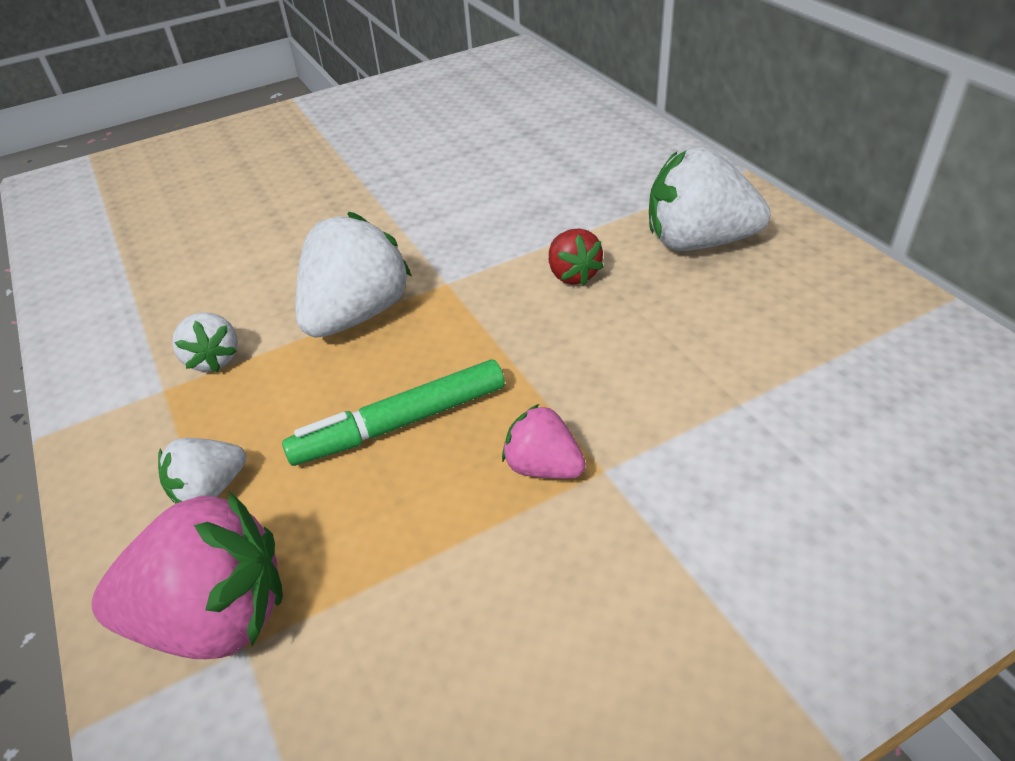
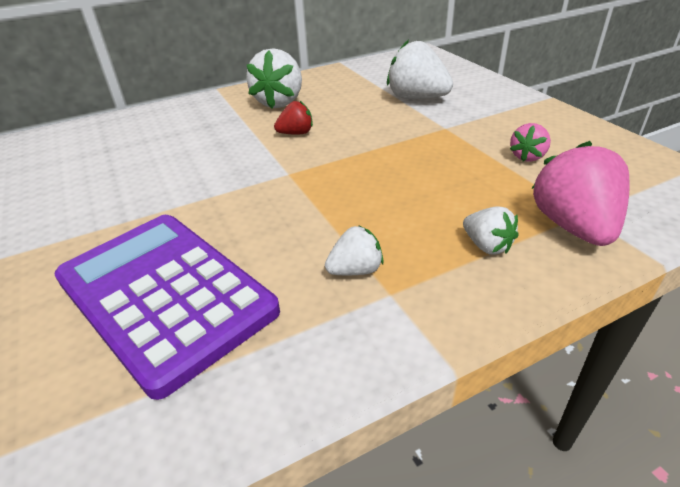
camera: 90 degrees left, 5 degrees down
(231, 235) = (165, 295): none -> purple calculator
(357, 314) = (315, 205): white strawberry -> white strawberry (416, 98)
(400, 423) = (420, 180): green marker -> none
(543, 467) = (446, 140): pink strawberry -> pink strawberry (527, 156)

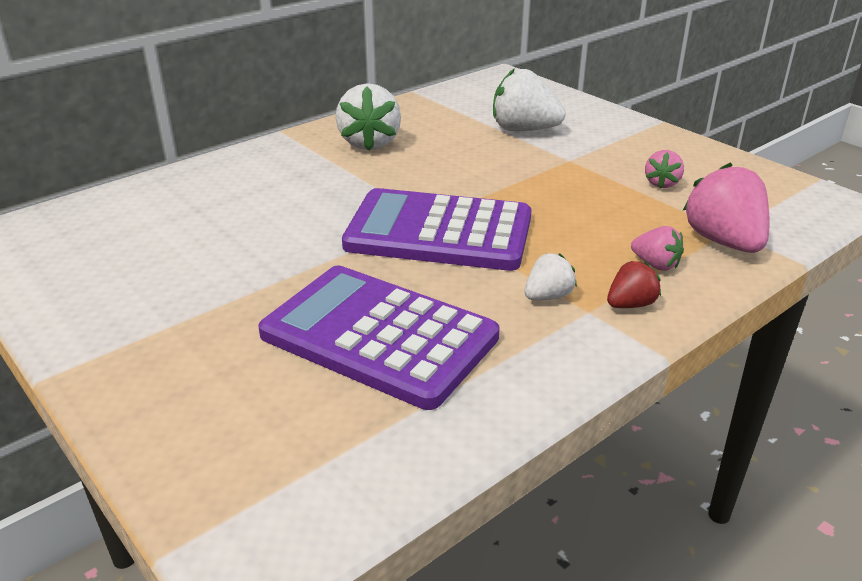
camera: 15 degrees left, 5 degrees down
(288, 188) = (439, 232): none -> purple calculator
(296, 133) = (412, 176): red strawberry -> red strawberry (630, 304)
(487, 246) = (655, 265): white strawberry -> pink strawberry

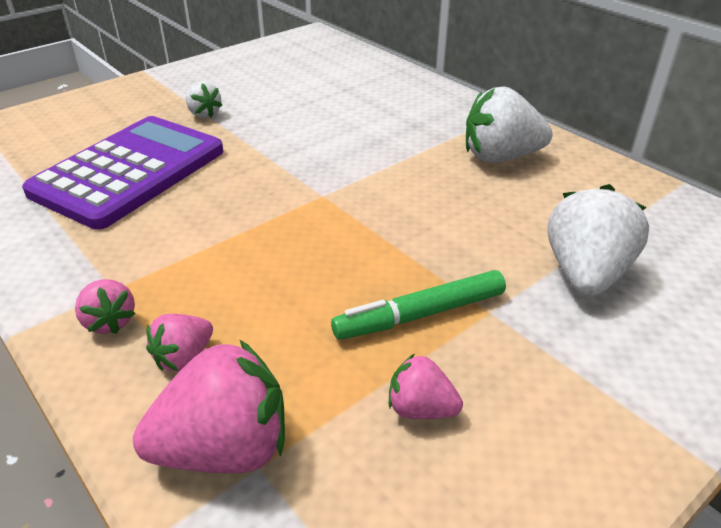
camera: 90 degrees right, 5 degrees up
(439, 232) = (291, 200): purple calculator -> none
(548, 296) = (149, 263): white strawberry -> white strawberry (204, 114)
(579, 181) = (420, 314): none -> green marker
(630, 304) = (109, 321): red strawberry -> pink strawberry

